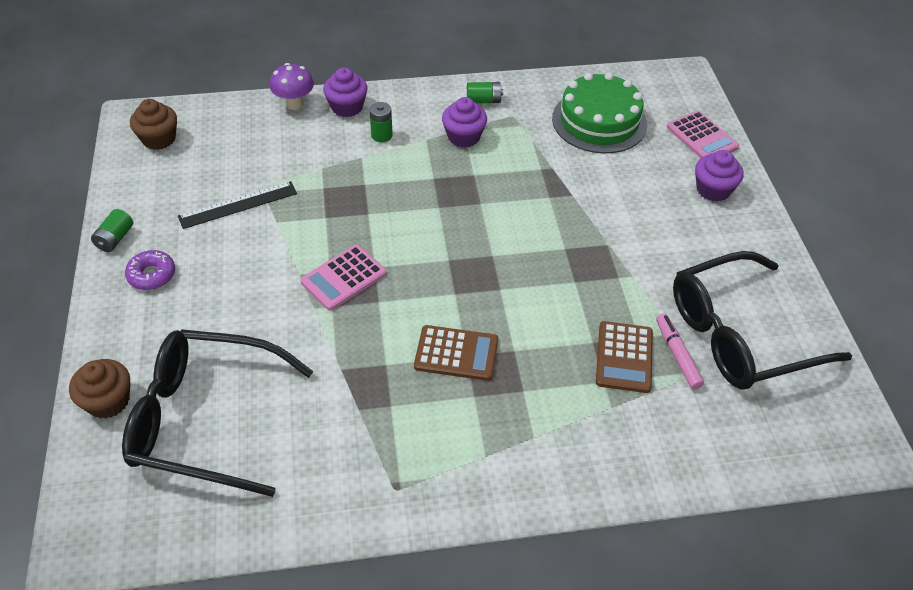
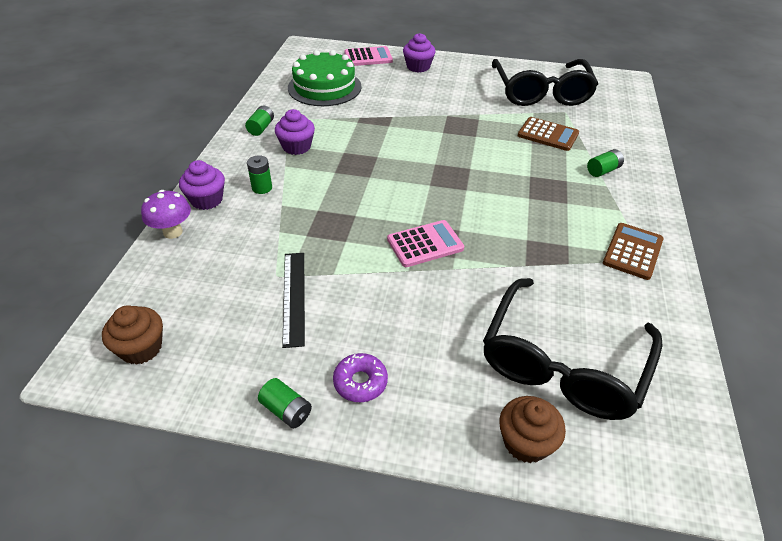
camera: 70 degrees left, 5 degrees down
(343, 278) = (425, 244): pink calculator -> pink calculator turned 90 degrees counterclockwise
(456, 353) = (525, 202): brown calculator -> brown calculator (632, 251)
(568, 430) = (603, 170): none -> green battery
(677, 355) = (551, 116): pink marker -> none

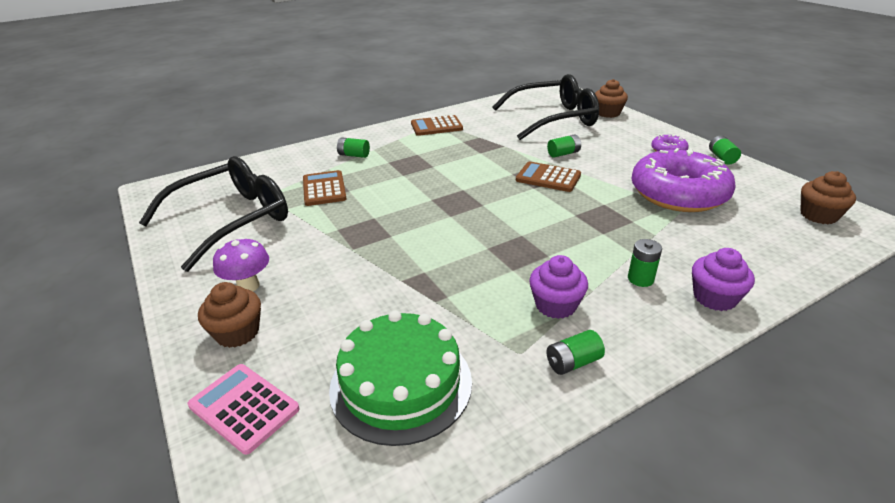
camera: 130 degrees left, 10 degrees down
(173, 232) = (769, 283): purple mushroom -> purple mushroom (248, 286)
(293, 297) = (678, 193): black ruler -> purple donut
(418, 67) = (237, 332): purple cupcake -> brown cupcake
(425, 244) = (548, 178): pink calculator -> brown calculator
(457, 291) = (563, 154): none -> green battery

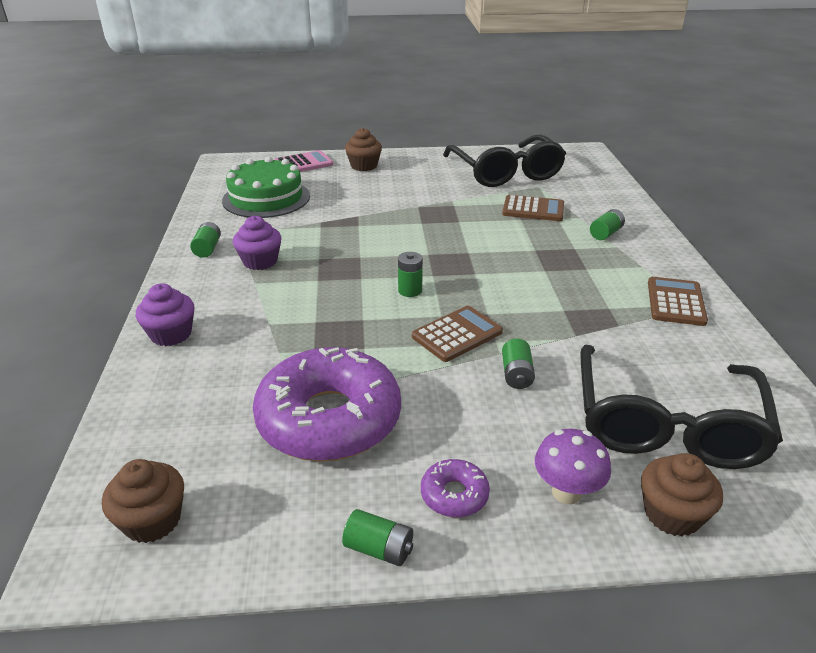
camera: 115 degrees right, 0 degrees up
(248, 286) = (408, 171): purple mushroom -> purple mushroom (566, 492)
(640, 279) = (236, 310): green battery -> green battery (410, 290)

